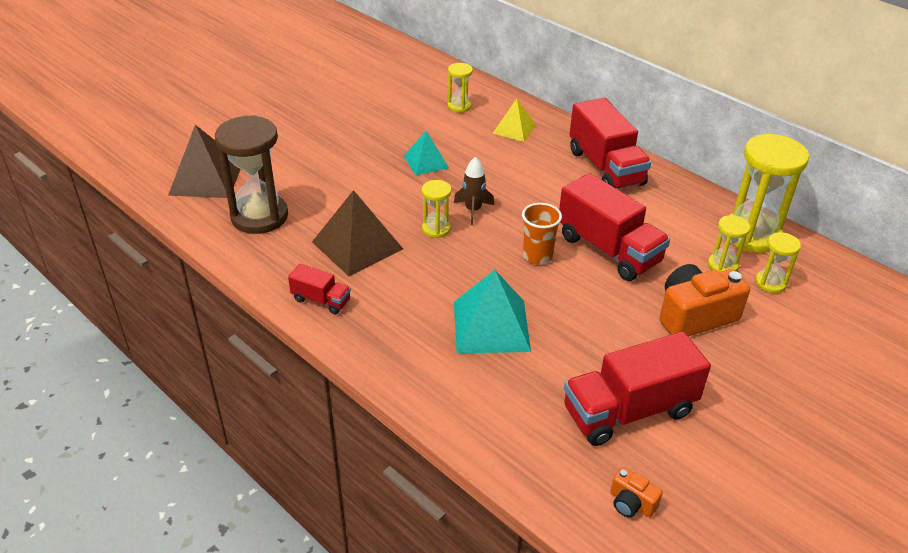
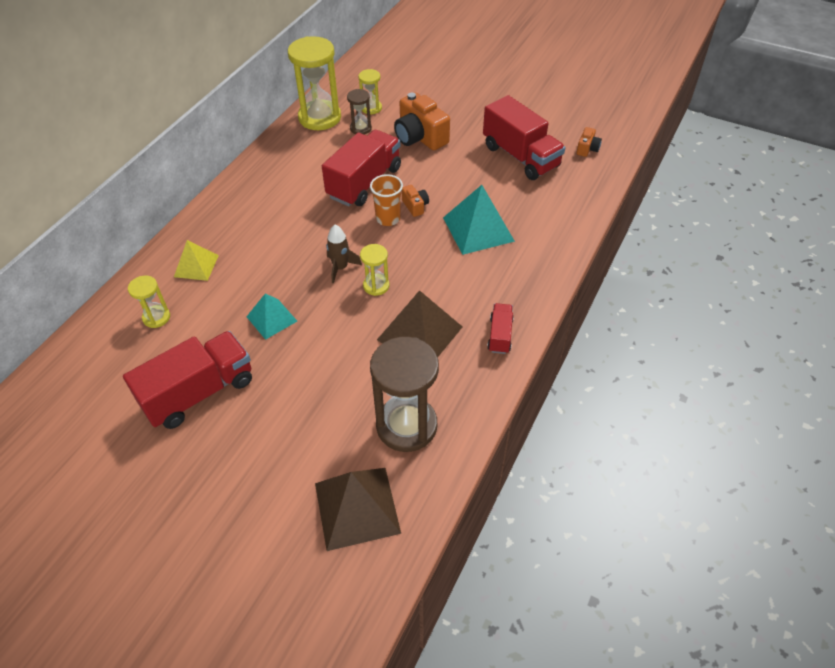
camera: 105 degrees left, 10 degrees up
(552, 282) = (415, 206): none -> orange camera
(605, 167) = (250, 197): red truck -> red truck (199, 392)
(722, 265) = (360, 128): yellow hourglass -> brown hourglass

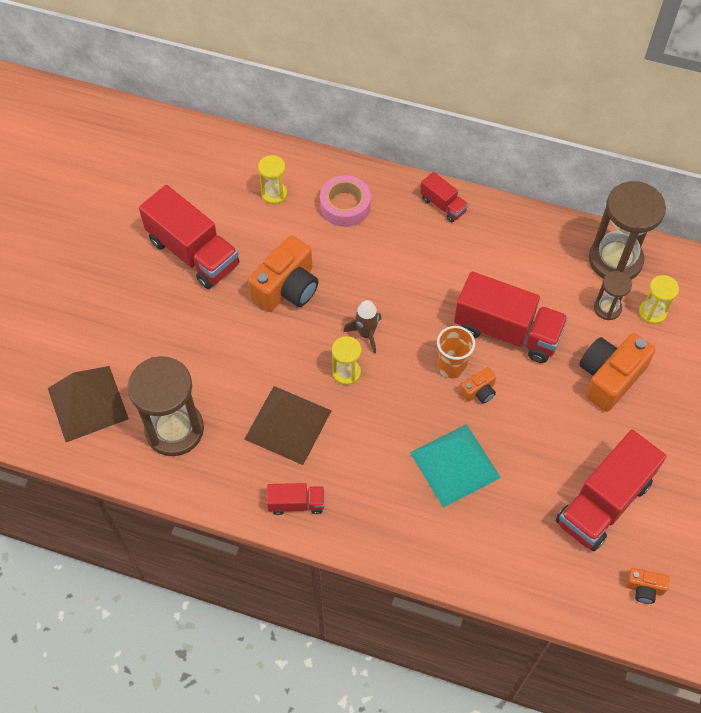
camera: 80 degrees right, 10 degrees up
(196, 266) = (345, 205): yellow pyramid -> pink tape
(226, 202) = (443, 205): none -> red truck
(271, 319) = (287, 288): turquoise pyramid -> orange camera
(320, 117) = (615, 260): yellow hourglass -> brown hourglass

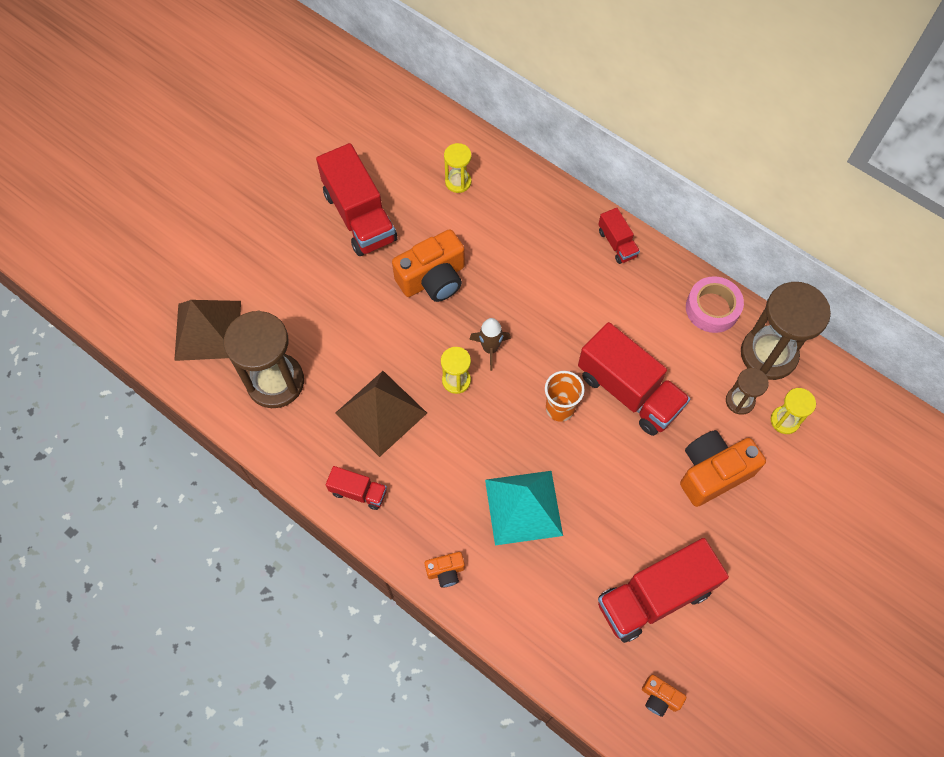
camera: 20 degrees right, 5 degrees up
(345, 205) = (521, 214): pink tape -> pink tape (712, 308)
(479, 391) = (576, 442): orange camera -> orange camera (446, 571)

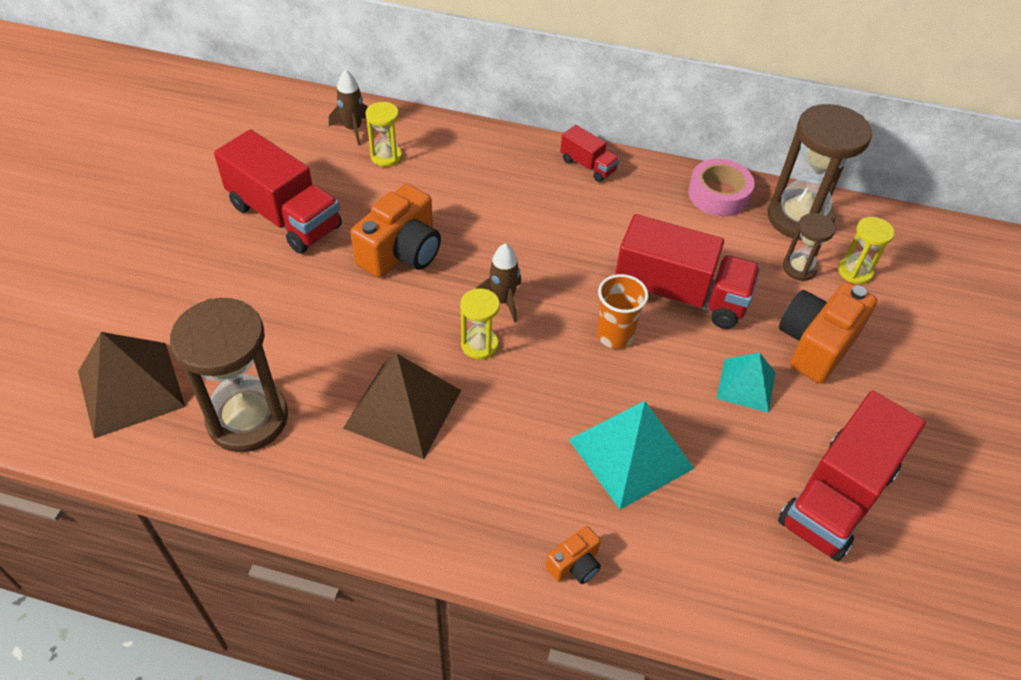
camera: 25 degrees left, 15 degrees down
(358, 492) = (415, 510): red truck -> none
(443, 145) = (353, 129): none -> brown rocket
(637, 486) = (746, 385): none -> turquoise pyramid
(659, 697) = (915, 612): orange camera -> none

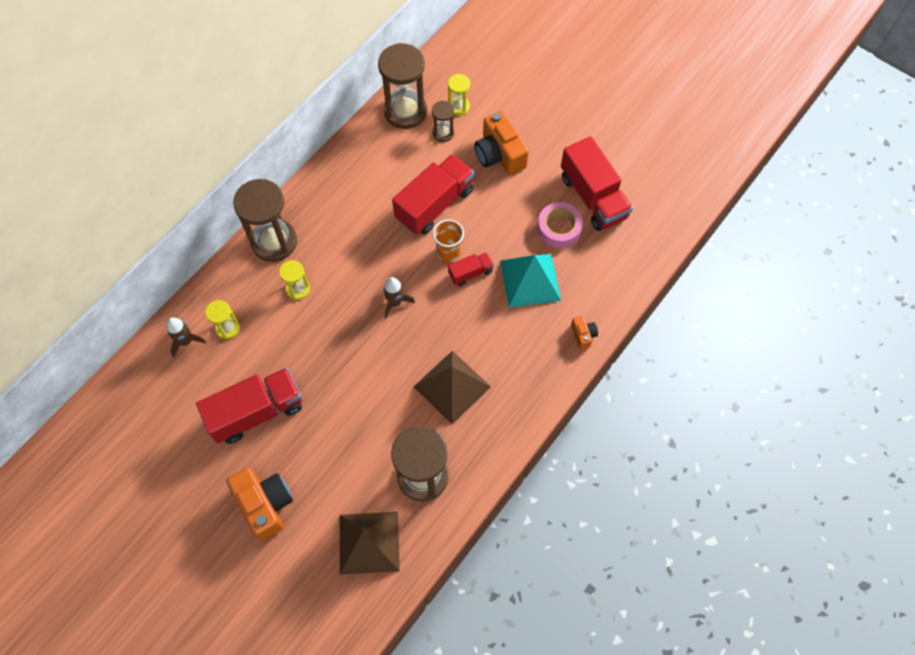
camera: 65 degrees left, 15 degrees up
(401, 252) = (326, 348): orange camera -> orange camera (265, 504)
(479, 345) = (423, 328): yellow hourglass -> yellow hourglass (298, 289)
(523, 158) = (274, 242): none -> brown hourglass
(588, 165) = (301, 206): red truck -> red truck (470, 273)
(718, 194) = (365, 144): pink tape -> pink tape (559, 228)
(746, 385) = (511, 203): turquoise pyramid -> none

